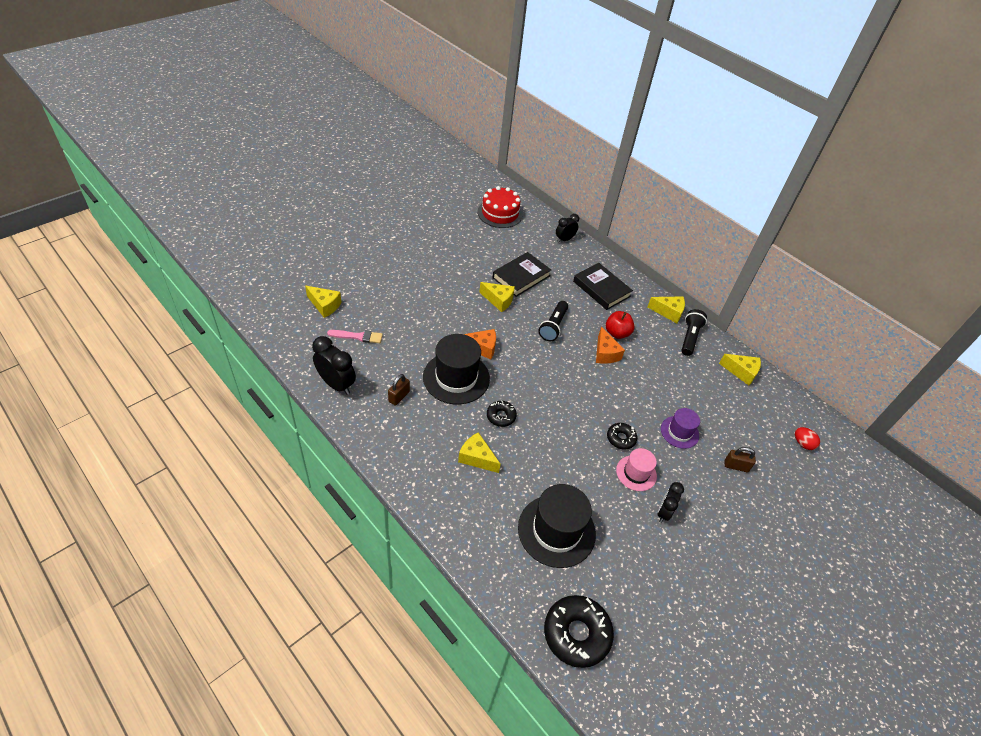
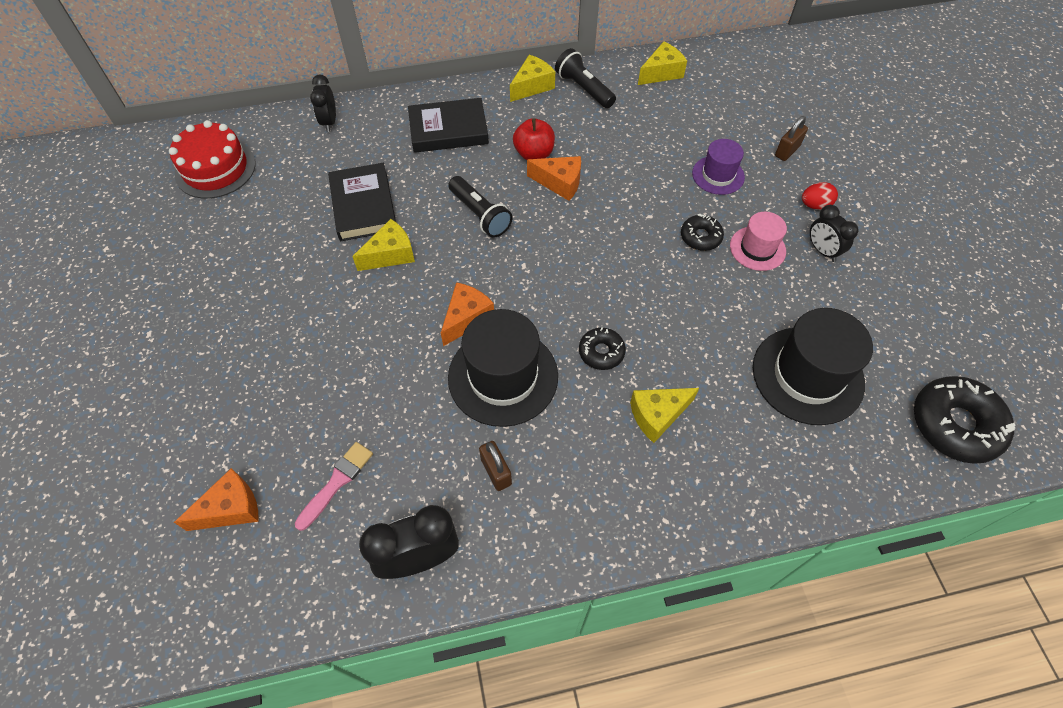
camera: 55 degrees left, 10 degrees up
(325, 305) = (231, 508): yellow cheese -> orange cheese
(802, 443) = (782, 79): red egg -> red egg (815, 205)

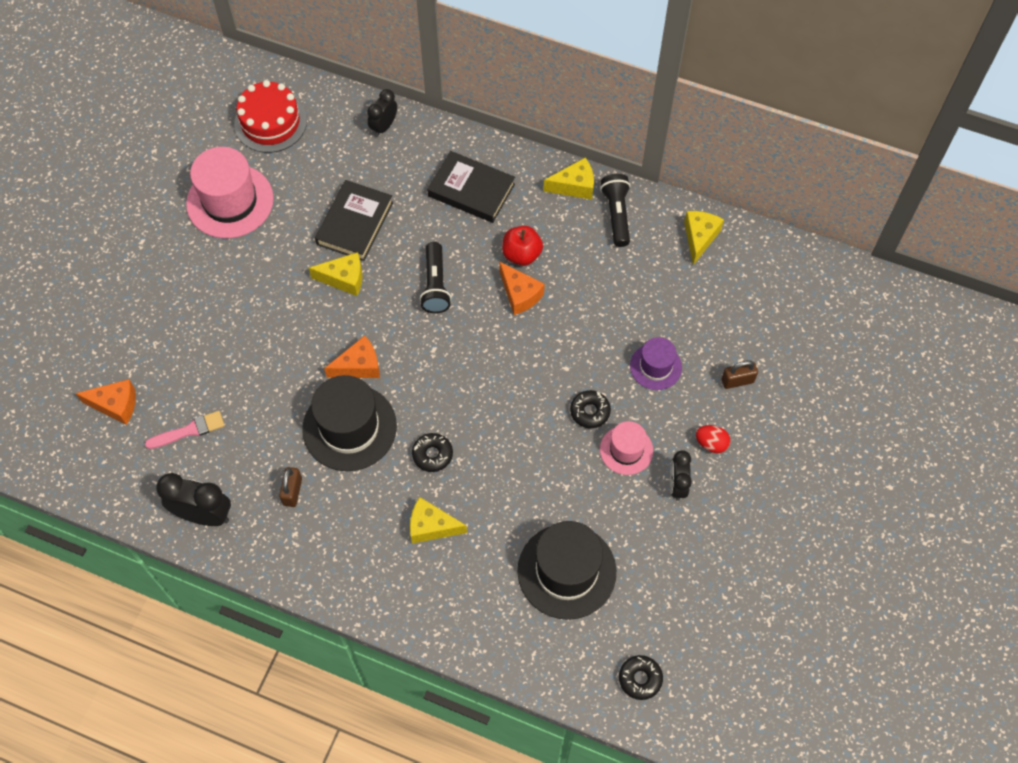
camera: 35 degrees right, 5 degrees up
(222, 250) = (230, 201): none -> pink hat
(661, 73) = (699, 238): yellow cheese -> yellow cheese turned 75 degrees counterclockwise
(955, 425) = (640, 679): black donut -> black donut, size x0.54

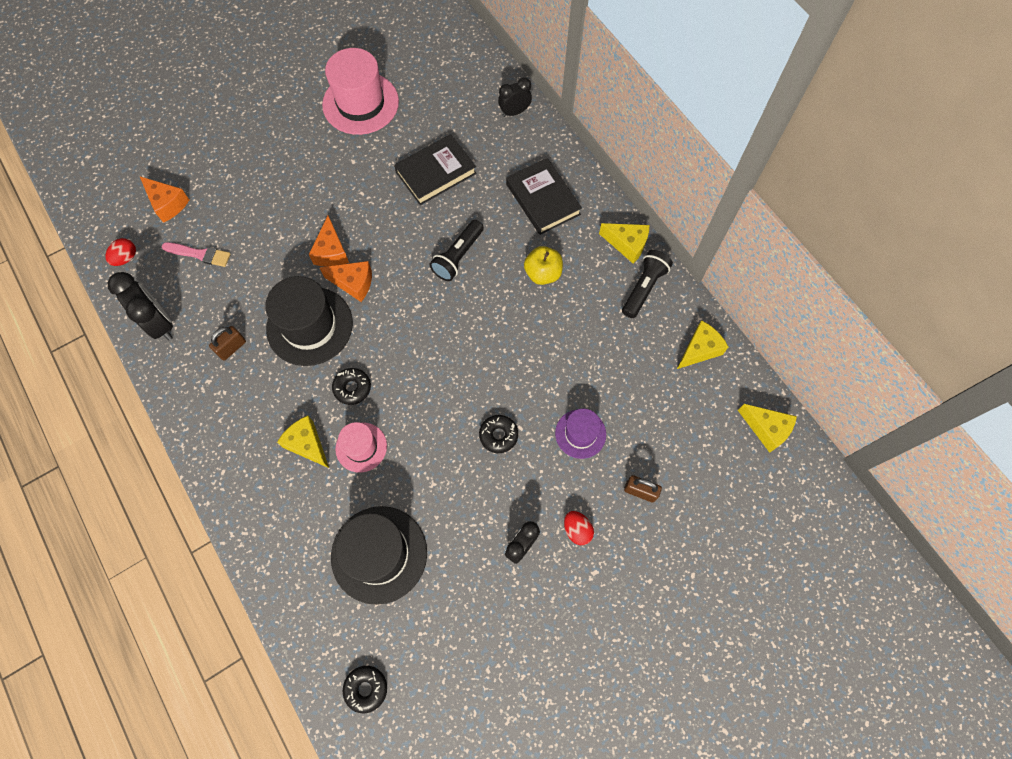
camera: 35 degrees right, 5 degrees up
(117, 479) = (126, 258): none -> red egg
(270, 122) = (434, 62): red cake -> none
(344, 279) = (395, 210): yellow cheese -> yellow cheese (766, 429)
(520, 294) = (516, 304): orange cheese -> orange cheese (331, 251)
(521, 254) = (543, 273): red apple -> yellow apple
(626, 450) = (503, 487): pink hat -> pink hat (361, 447)

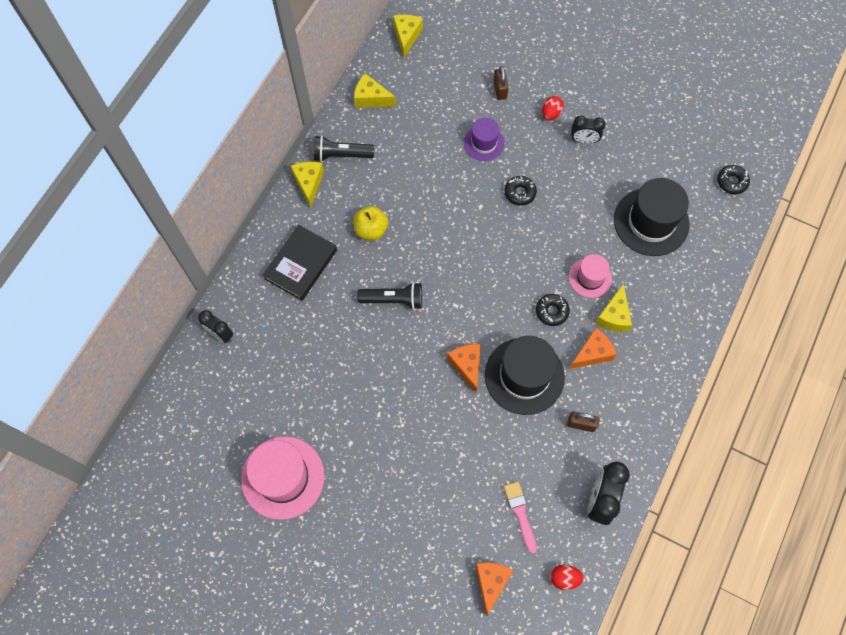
camera: 120 degrees left, 0 degrees up
(331, 251) = (449, 402): orange cheese -> orange cheese (592, 353)
(436, 172) = (322, 364): black book -> none

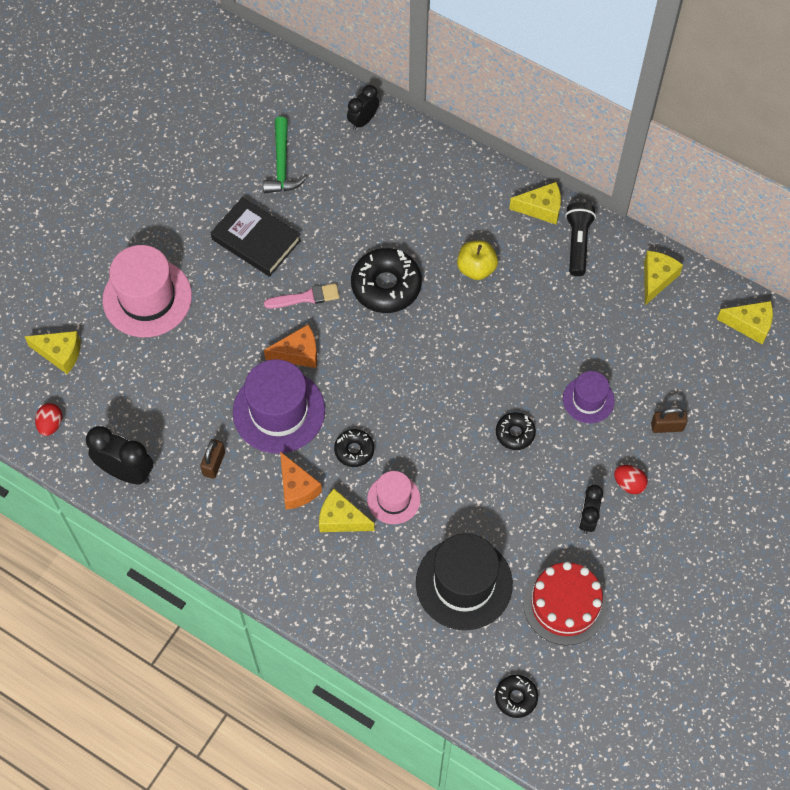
camera: 95 degrees right, 5 degrees down
(271, 402) = (282, 165): none -> green hammer
(283, 477) = (200, 173): pink hat -> pink hat (147, 298)
(301, 264) = (438, 197): black book -> black book (256, 240)
(393, 300) = (386, 286): black flashlight -> black donut
(491, 582) = (60, 354): orange cheese -> yellow cheese
(520, 513) = (125, 389): pink brush -> pink brush (305, 297)
(524, 376) = (279, 411): black hat -> purple hat
(654, 153) = (565, 604): none -> red cake

